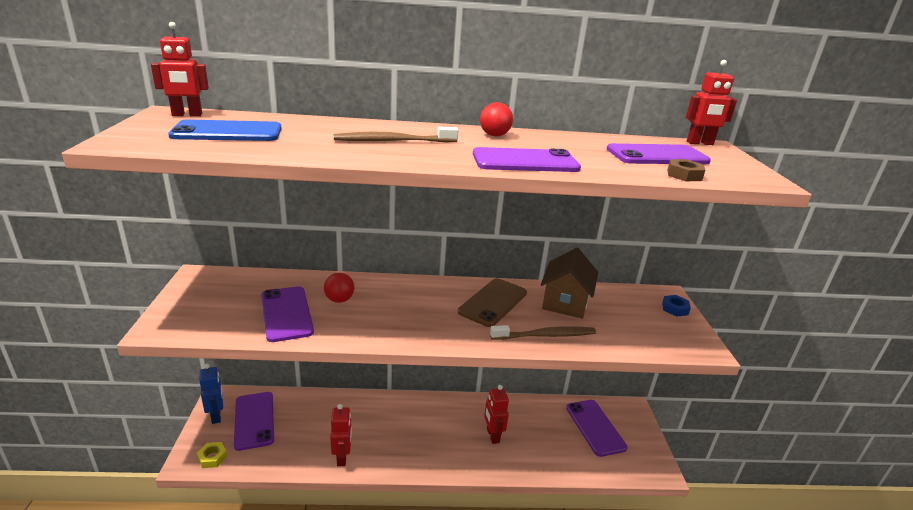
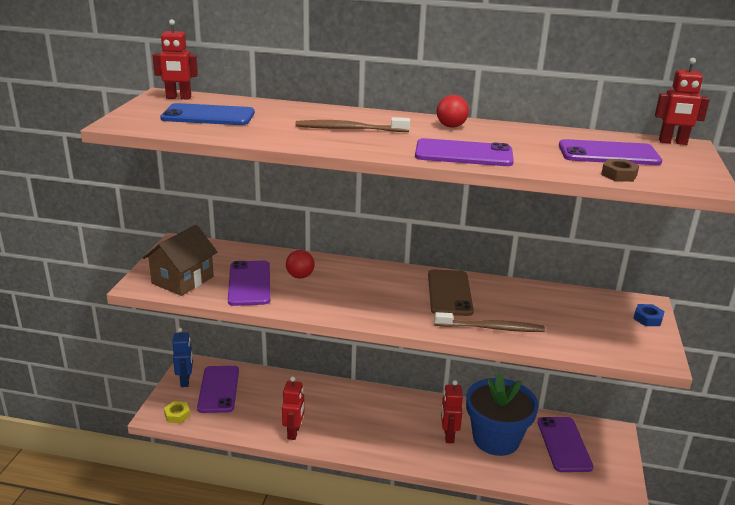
camera: 15 degrees right, 0 degrees up
(493, 302) = (449, 293): brown phone -> brown phone turned 45 degrees counterclockwise
(536, 432) = (496, 439): none -> blue flower pot
(565, 302) = (526, 300): brown house -> brown house (183, 280)

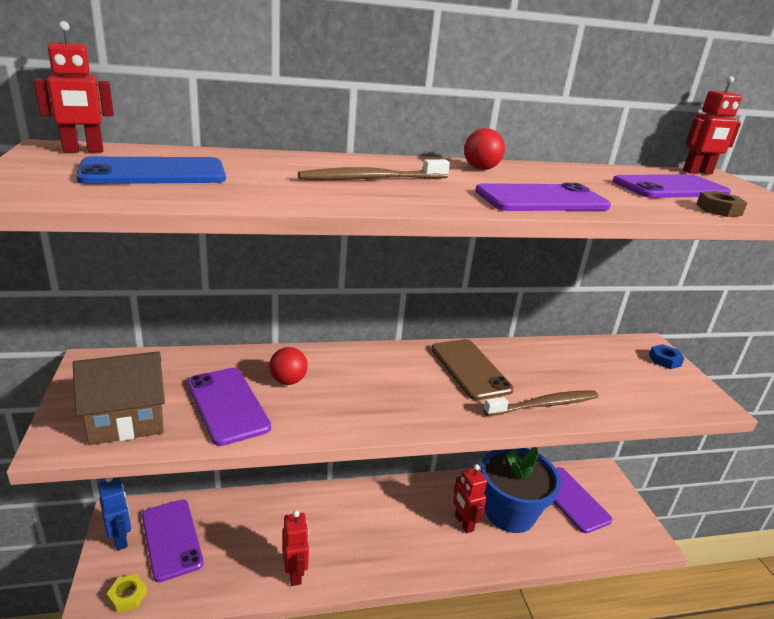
camera: 25 degrees left, 0 degrees up
(183, 280) = (126, 420): brown house -> brown house turned 60 degrees clockwise

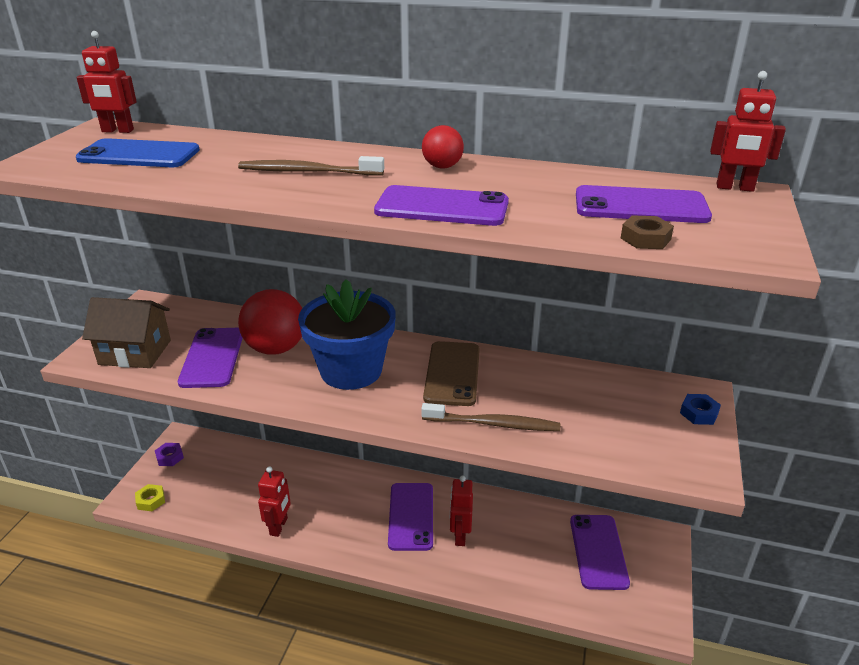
camera: 30 degrees right, 5 degrees up
(120, 539) = (170, 457): blue robot -> purple nut
(171, 539) = (205, 469): purple phone -> purple phone (411, 516)
(288, 381) = (275, 348): red ball -> red ball, size x1.86
(509, 512) = (516, 542): blue flower pot -> blue flower pot (351, 370)

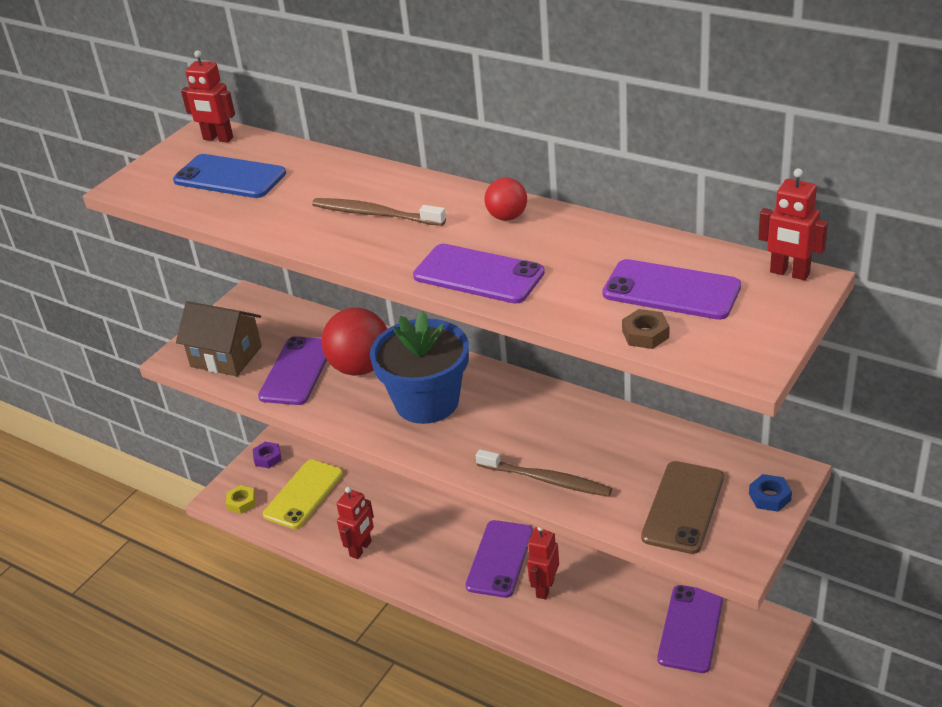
camera: 20 degrees right, 5 degrees up
(211, 485) = (303, 494): none -> yellow phone
(452, 373) = (528, 418): brown phone -> brown phone (683, 507)

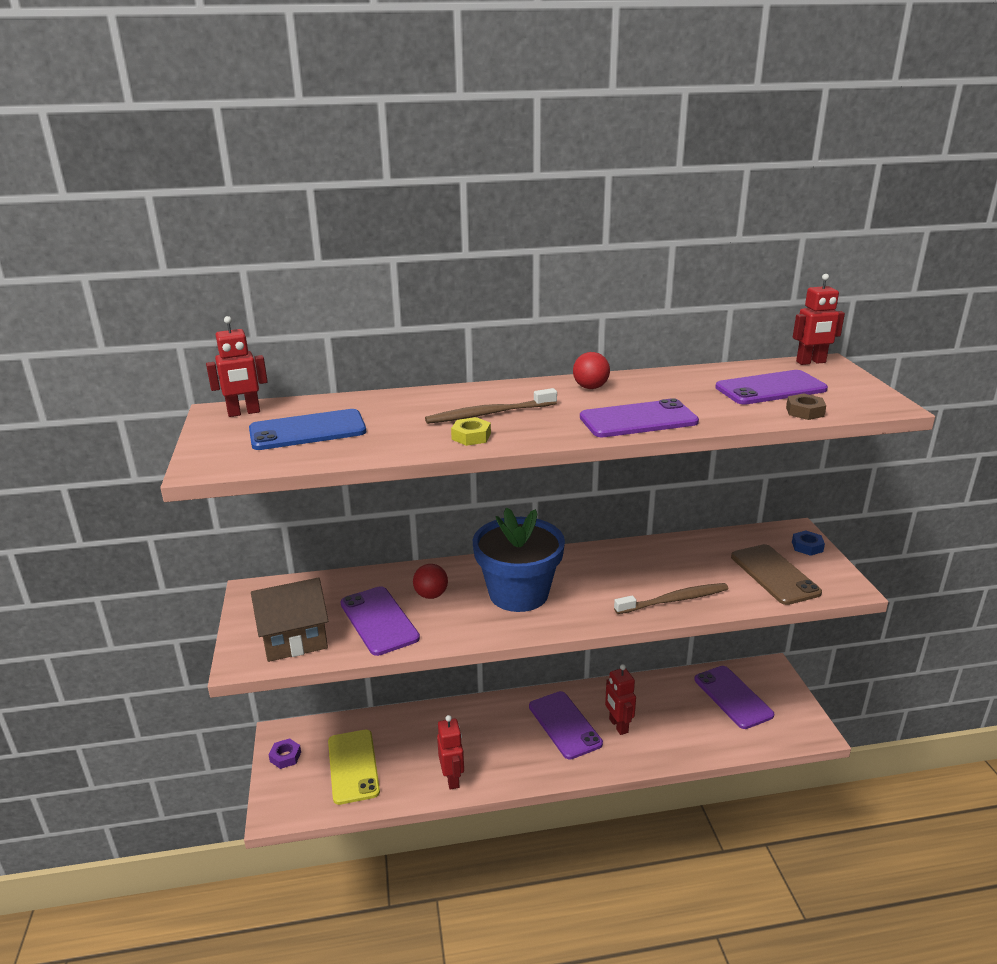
camera: 45 degrees left, 10 degrees down
(241, 502) = (301, 804): yellow nut -> yellow nut (471, 436)
(360, 367) = (431, 595): red ball -> red ball, size x0.54

